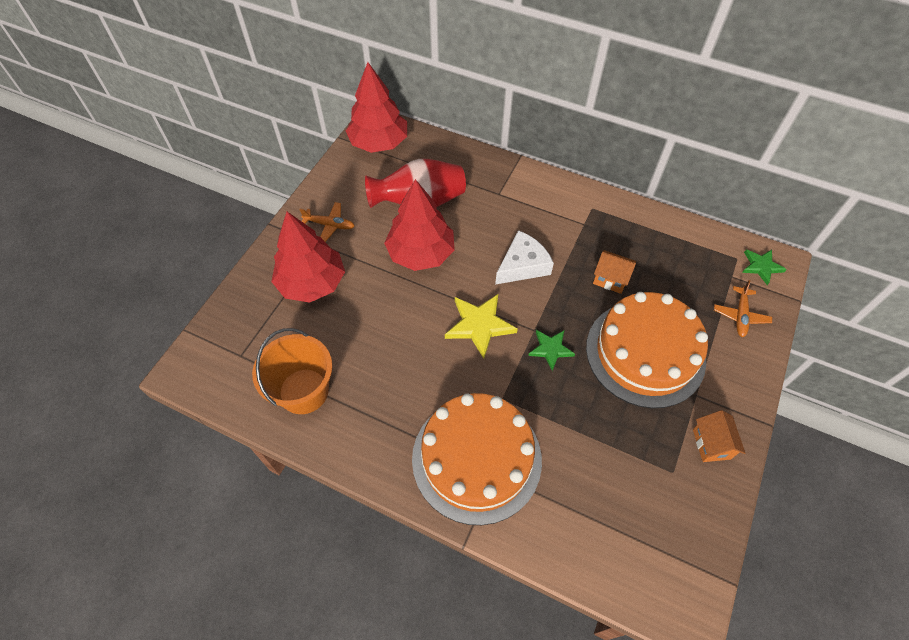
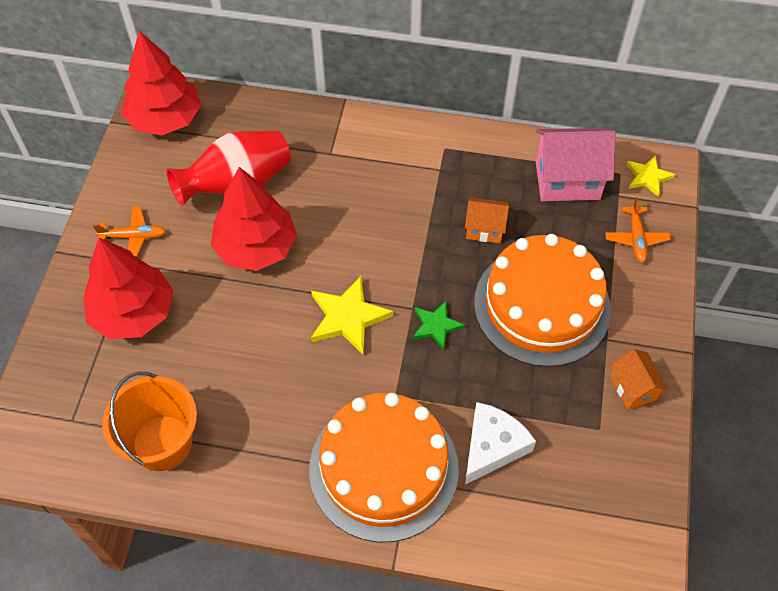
camera: 15 degrees left, 0 degrees up
(522, 265) = (380, 235): white cheese -> white cheese (492, 446)
(690, 255) = (567, 180): none -> pink house
(761, 266) = (648, 177): green star -> yellow star

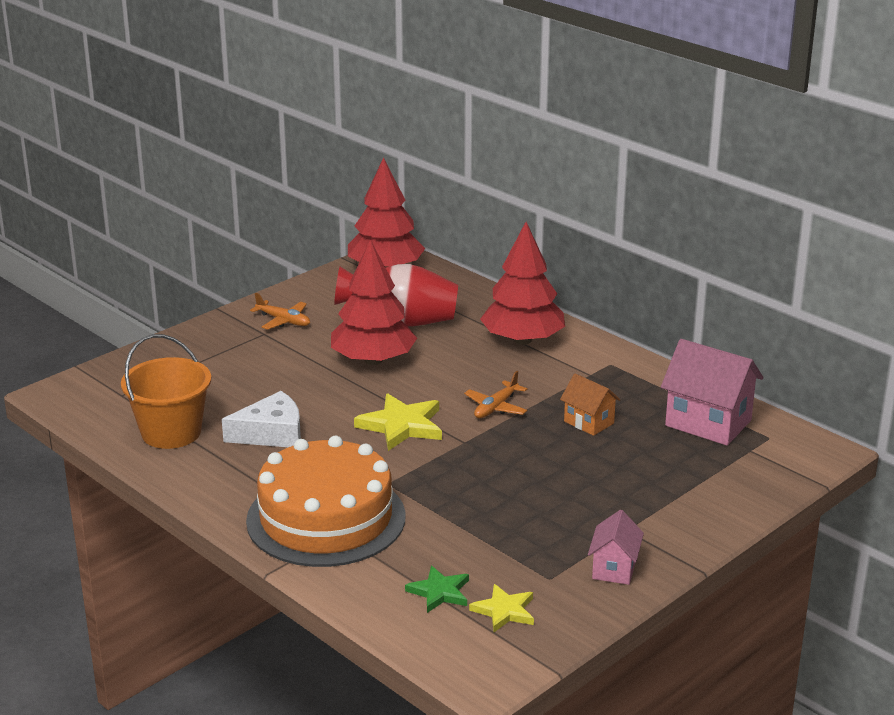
camera: 35 degrees right, 30 degrees down
(133, 312) = (234, 359): red tree -> red tree (522, 340)
(436, 326) = (473, 459): green star -> green star (439, 592)
(492, 446) = (436, 546): white cheese -> white cheese (271, 433)
(542, 305) = (587, 485): orange cake -> none
(633, 388) = (614, 569): orange house -> pink house
(636, 239) = (735, 482): orange plane -> orange plane (496, 407)
(648, 177) = (797, 450): yellow star -> yellow star (504, 611)

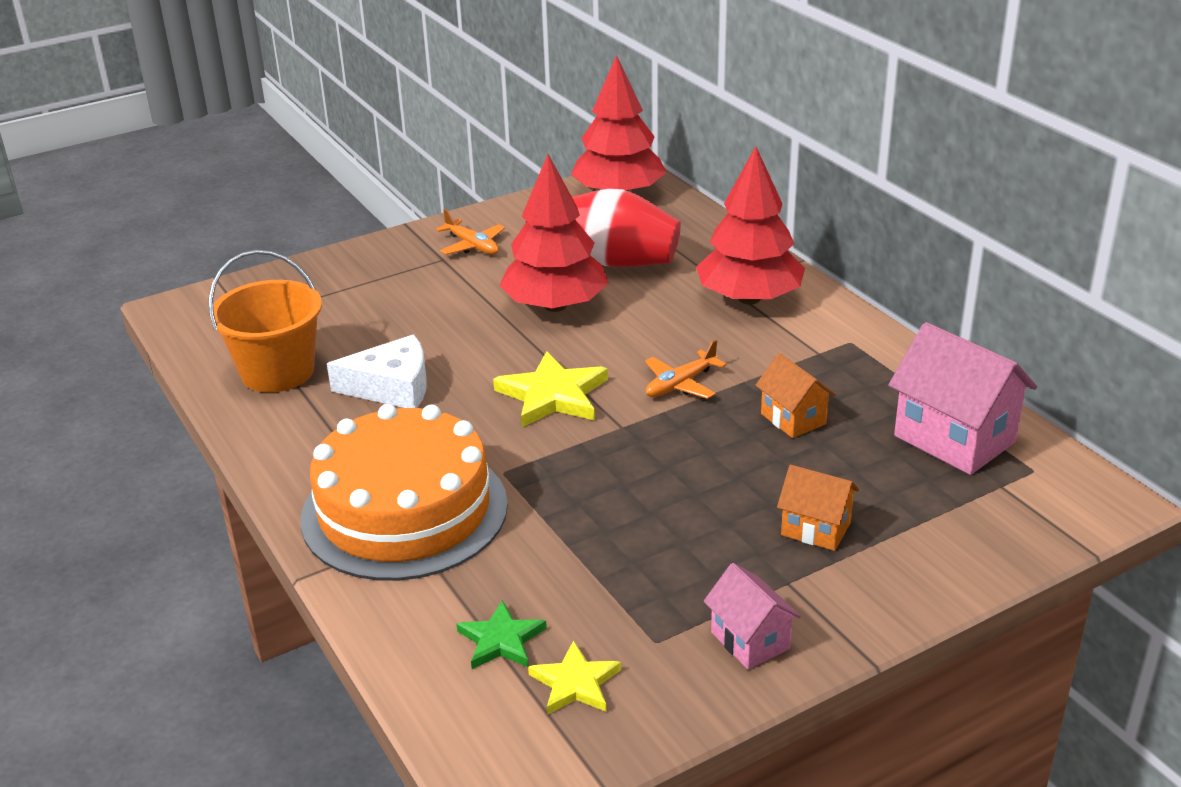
camera: 15 degrees right, 5 degrees up
(614, 569) = (750, 640): pink house -> pink house turned 60 degrees counterclockwise
(632, 493) = (816, 529): none -> orange house

